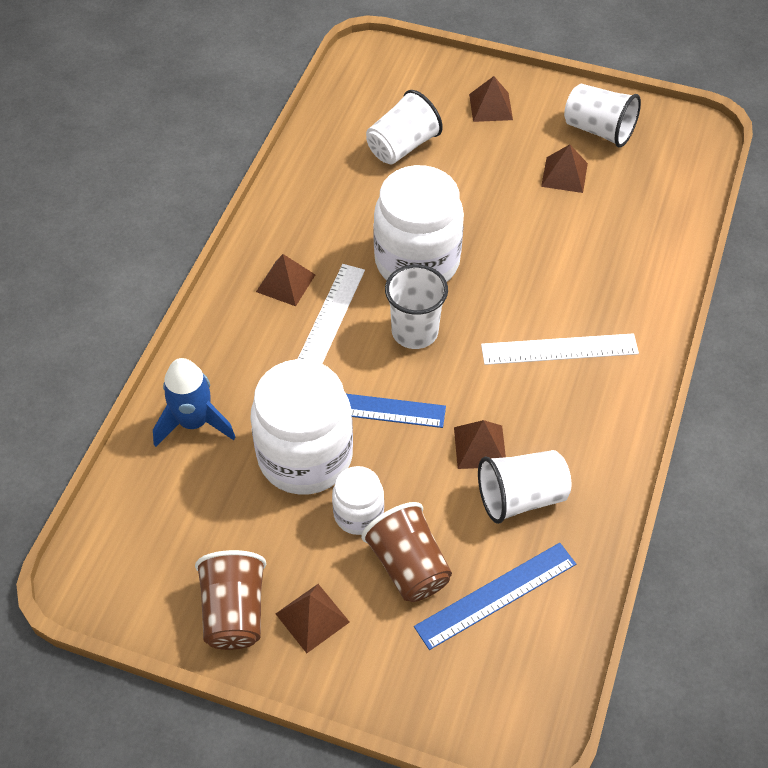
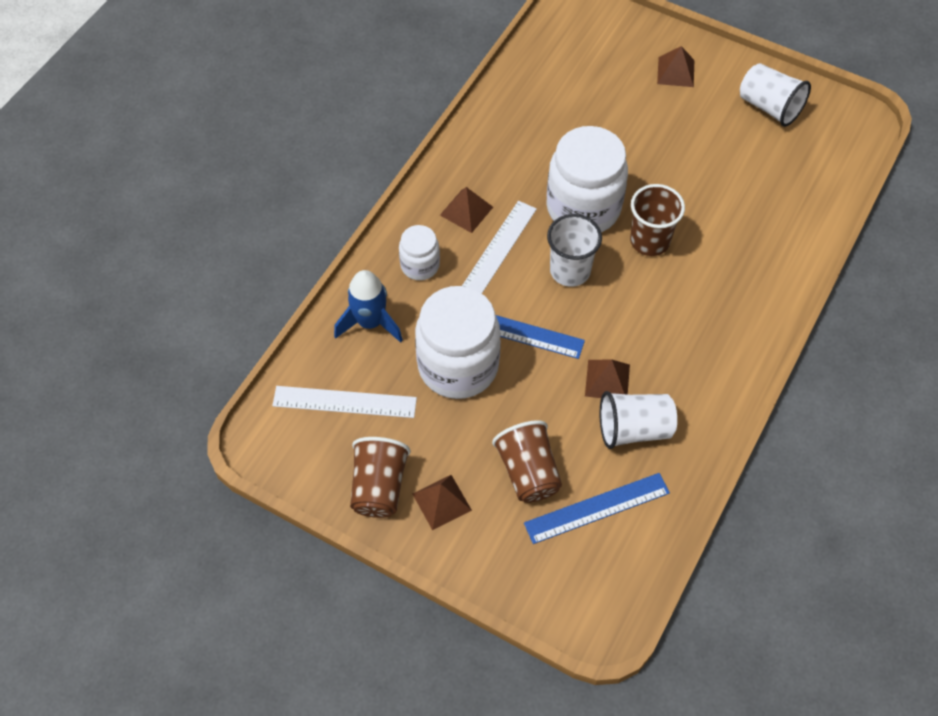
camera: 10 degrees right, 5 degrees up
(358, 514) = (494, 422): white jar -> white jar (420, 265)
(402, 146) = (589, 99): white cup -> none
(497, 287) = (649, 241): none -> brown cup
(559, 349) = (693, 304): white ruler -> white ruler (344, 401)
(564, 174) = (729, 145): brown pyramid -> none

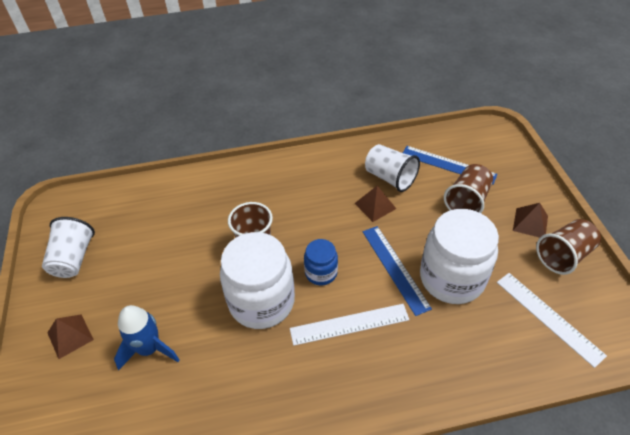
camera: 130 degrees left, 10 degrees down
(370, 323) = (485, 353): blue rocket -> blue rocket (149, 349)
(420, 265) = (410, 362): white jar -> none
(466, 211) = (335, 372): brown pyramid -> none
(570, 271) = (321, 273): white cup -> blue jar

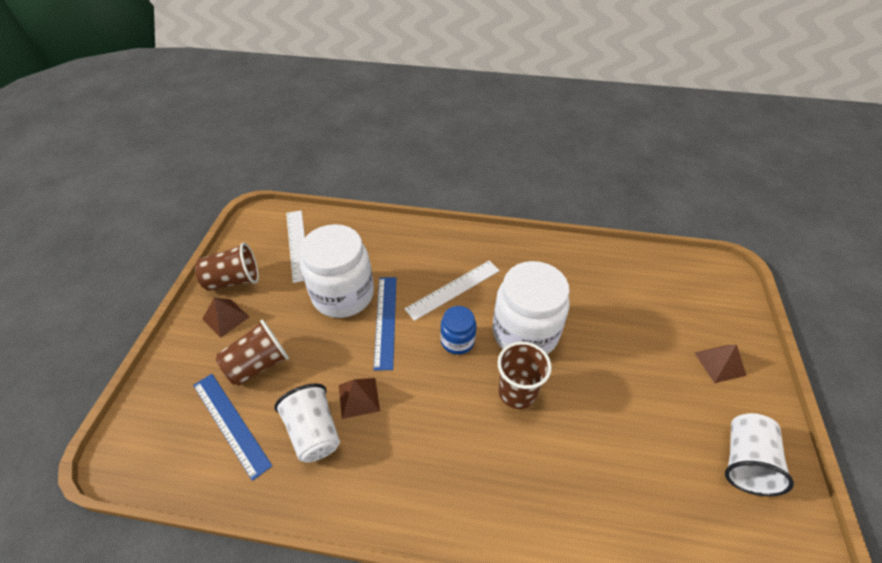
camera: 160 degrees left, 0 degrees up
(149, 349) = (636, 326): blue rocket -> none
(349, 324) = (453, 289): white ruler -> white ruler turned 45 degrees counterclockwise

